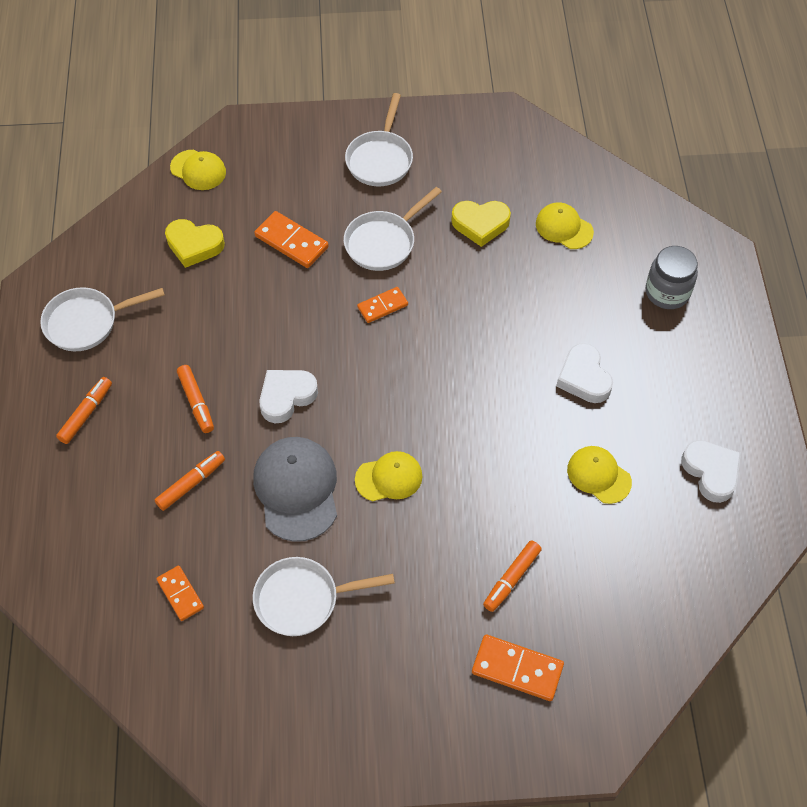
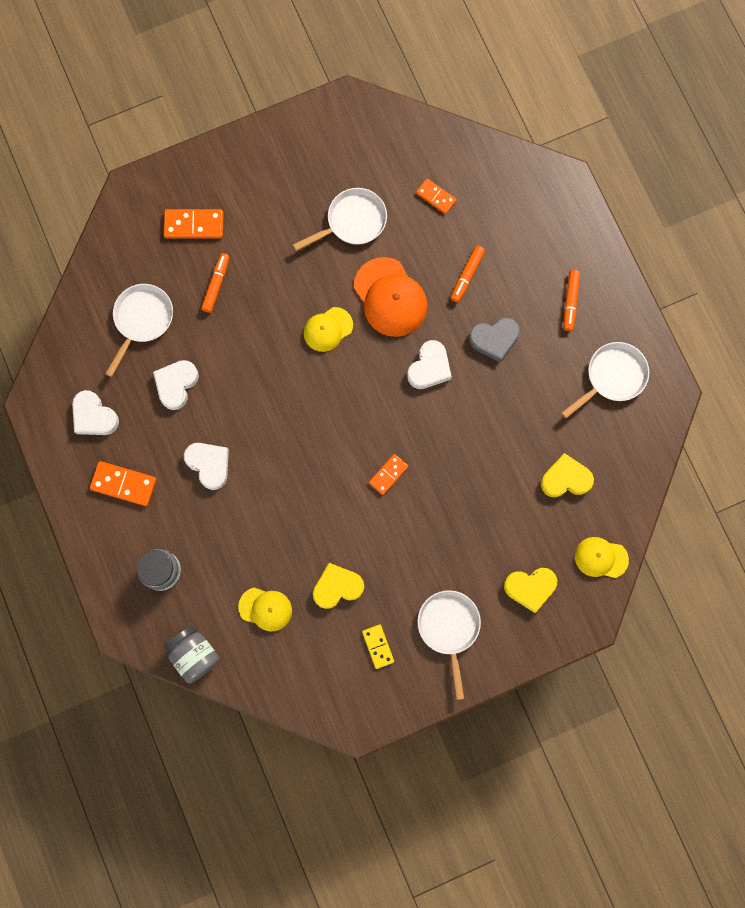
camera: 160 degrees right, 20 degrees up
(196, 402) = (494, 339): orange marker -> grey heart
(282, 167) = (530, 588): none -> yellow heart
(291, 242) = (488, 511): orange domino -> orange domino (124, 484)
(296, 489) = (390, 297): grey cap -> orange cap
(383, 242) = (411, 538): white pan -> white pan (142, 320)
(459, 165) = (378, 646): none -> yellow domino
(598, 475) = (176, 384): yellow cap -> white heart
(652, 211) = (194, 654): none -> grey jar

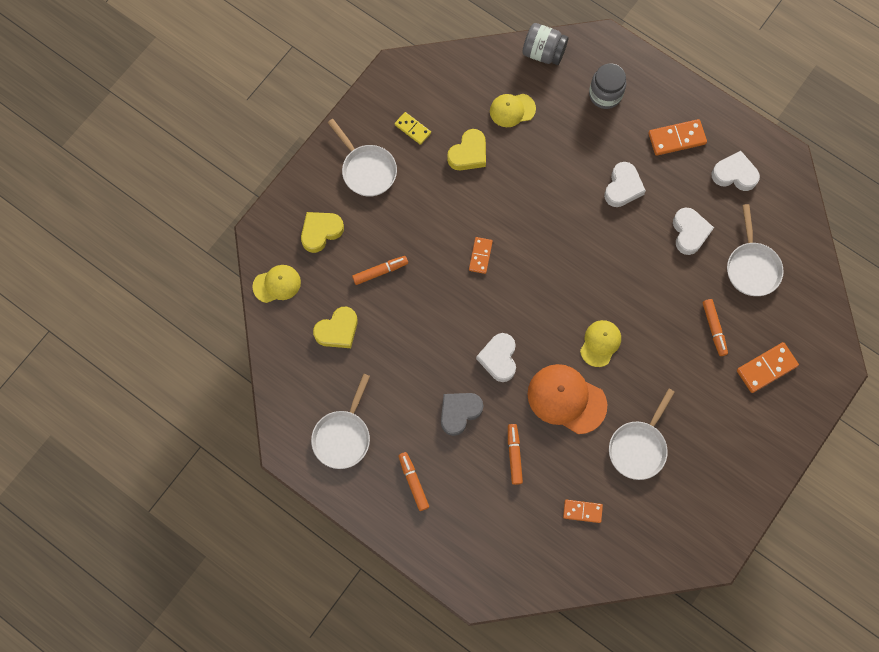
camera: 150 degrees right, 5 degrees down
(209, 465) = (623, 187): white heart -> white heart turned 90 degrees counterclockwise
(493, 513) = (380, 271): none -> orange marker

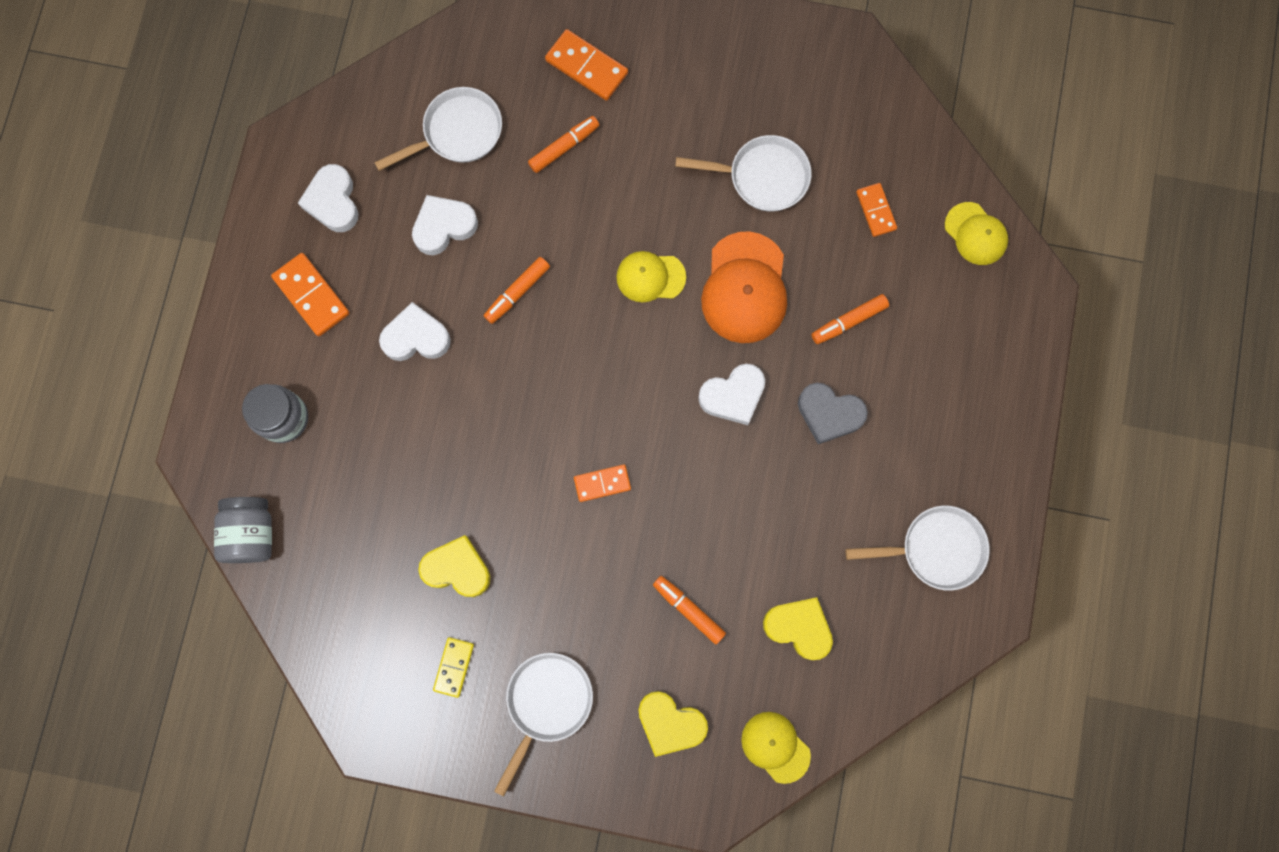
camera: 115 degrees left, 5 degrees up
(413, 482) = (946, 430): orange marker -> orange marker (517, 292)
(512, 110) = (363, 537): yellow cap -> yellow cap (976, 234)

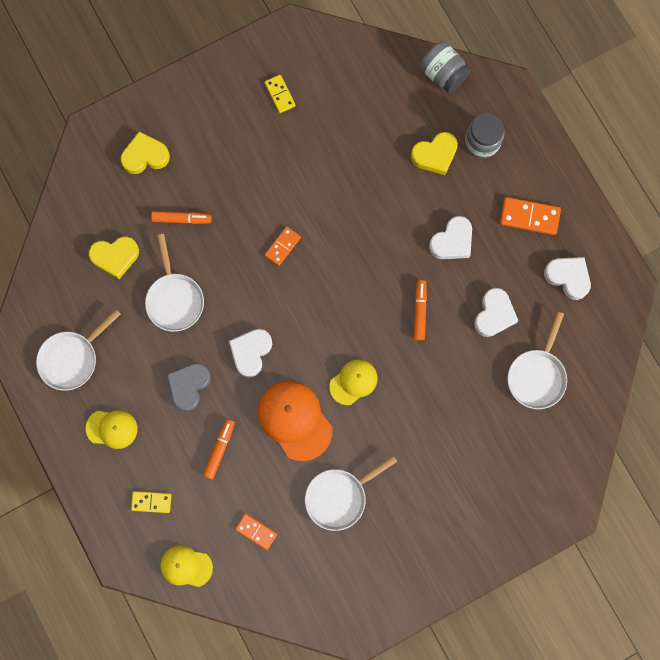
camera: 140 degrees right, 0 degrees up
(457, 568) = (321, 142): yellow heart -> yellow heart (435, 155)
(547, 703) = (217, 115): white pan -> white pan (174, 299)
(564, 147) = (469, 418): orange marker -> none
(587, 67) = (500, 479): orange domino -> none
(775, 747) = (81, 188): yellow cap -> yellow cap (112, 428)
(829, 414) = (189, 386): grey heart -> grey heart turned 45 degrees counterclockwise
(963, 325) = (151, 502): none -> yellow domino

